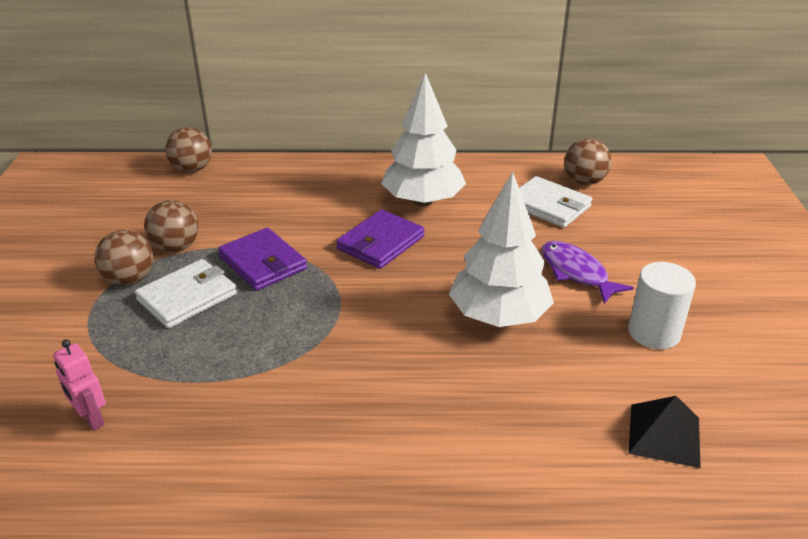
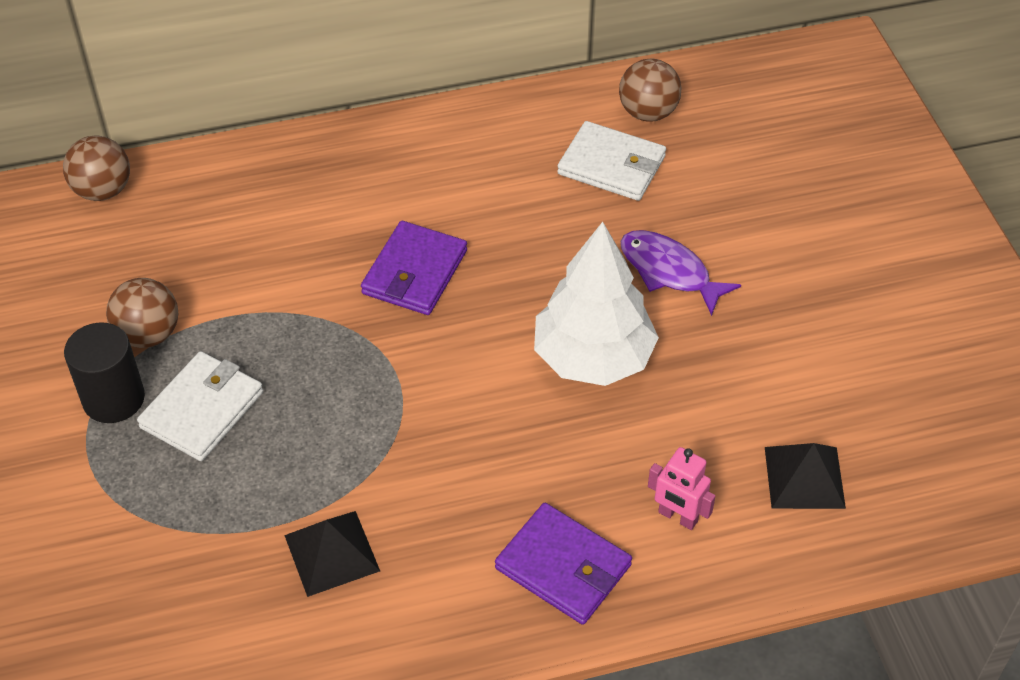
camera: 15 degrees left, 15 degrees up
(91, 418) = (171, 601): pink robot -> pink robot (677, 517)
(129, 279) = (113, 398): brown ball -> black cylinder
(234, 409) = (332, 552): none -> black pyramid
(263, 263) = (275, 336): purple wallet -> purple wallet (563, 567)
(423, 201) = (446, 189): white tree -> none
(654, 332) = (773, 343): white cylinder -> none

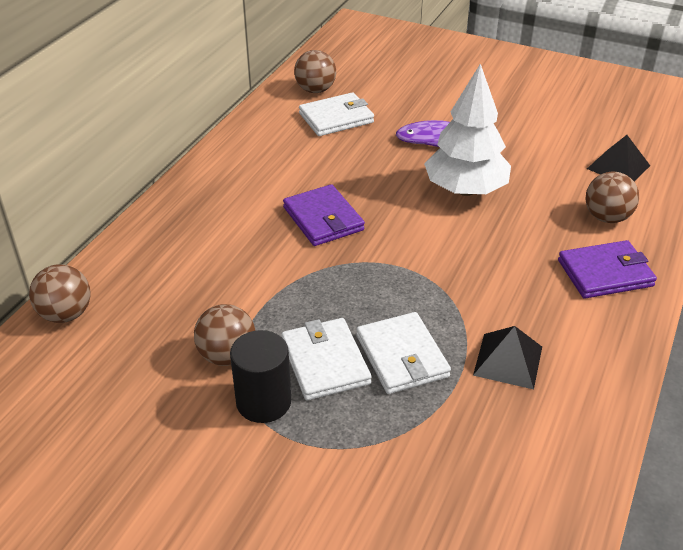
camera: 50 degrees left, 10 degrees down
(261, 463) = (402, 356): none -> white wallet
(677, 517) = (606, 217): pink robot -> brown ball

